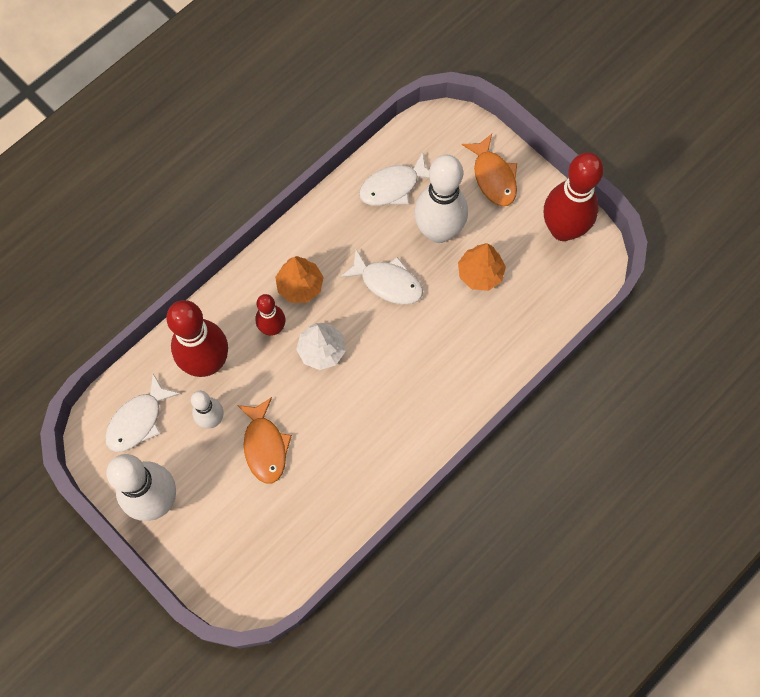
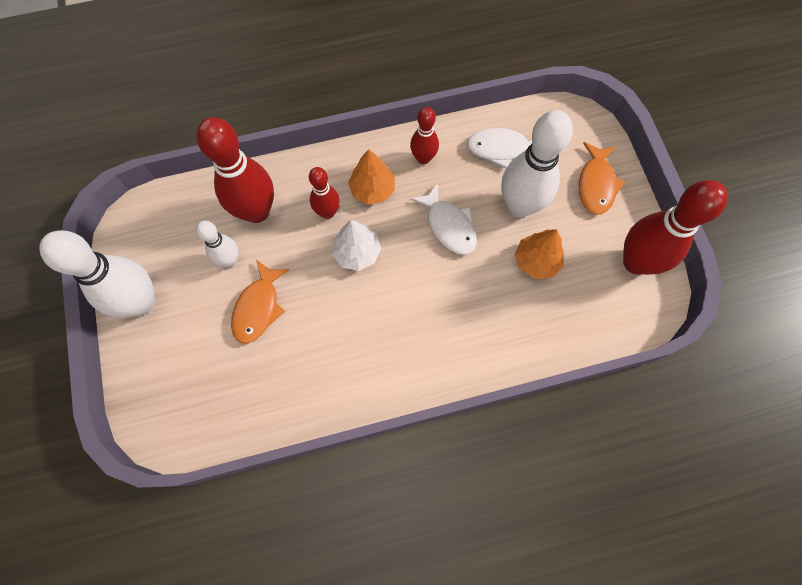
camera: 30 degrees right, 0 degrees up
(138, 420) = (171, 228): white fish -> none
(328, 232) = (423, 158): none -> red bowling pin

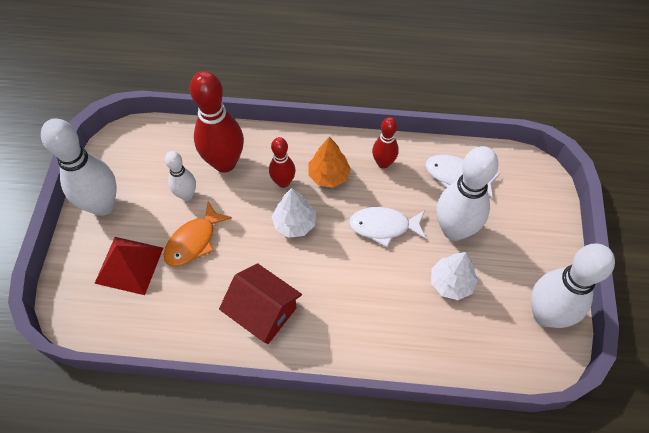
camera: 20 degrees right, 10 degrees down
(199, 357) = (129, 265): none -> red pyramid
(362, 357) = (263, 312): none -> red house
(449, 225) = (383, 226): white fish -> white fish turned 105 degrees clockwise
(536, 261) = (451, 282): orange tree -> white tree
(596, 184) = (533, 234): orange fish -> none
(636, 262) = (545, 314): red bowling pin -> white bowling pin

